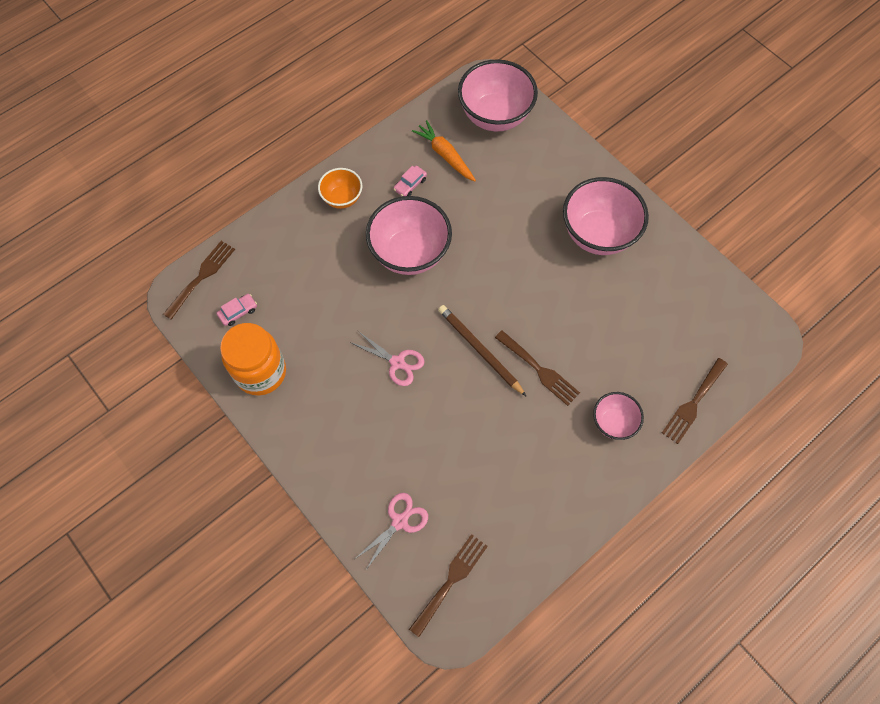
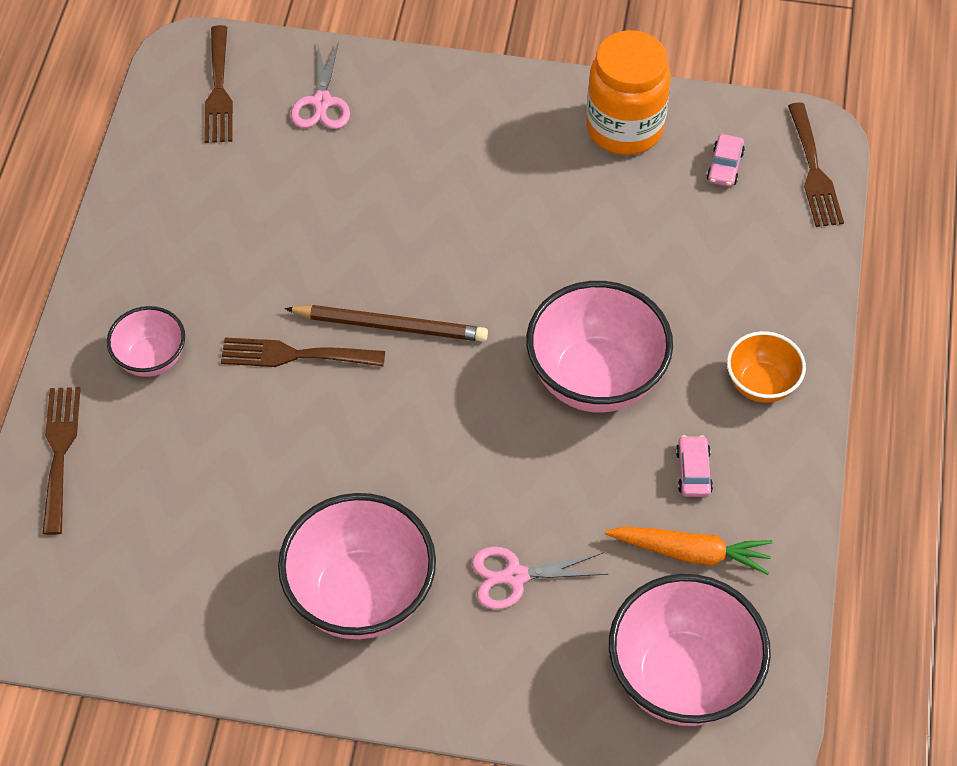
camera: 140 degrees right, 10 degrees down
(397, 362) = (479, 244): pink scissors -> pink scissors (515, 576)

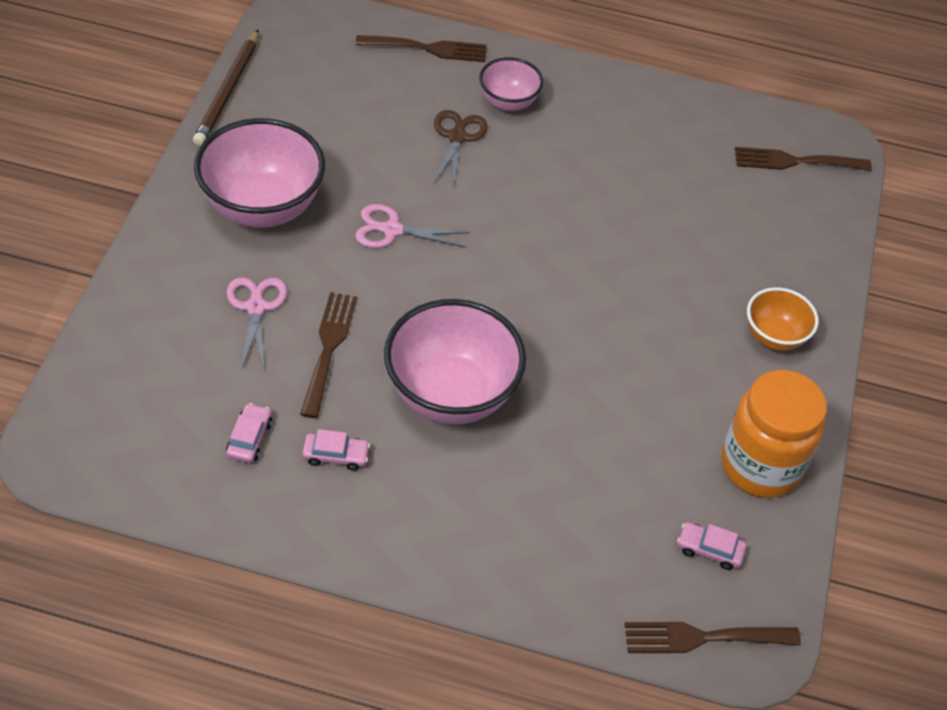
camera: 90 degrees right, 5 degrees down
(217, 406) = (457, 137): none -> brown scissors
(295, 355) = (502, 187): brown fork -> brown fork (328, 348)
(322, 102) = (785, 230): pink scissors -> pink scissors (392, 230)
(391, 326) = (526, 253): brown pencil -> brown pencil (228, 91)
(682, 678) = (127, 411): pink bowl -> none
(691, 553) = (249, 438): orange carrot -> pink car
(761, 384) = (426, 531): orange bowl -> orange bowl (774, 336)

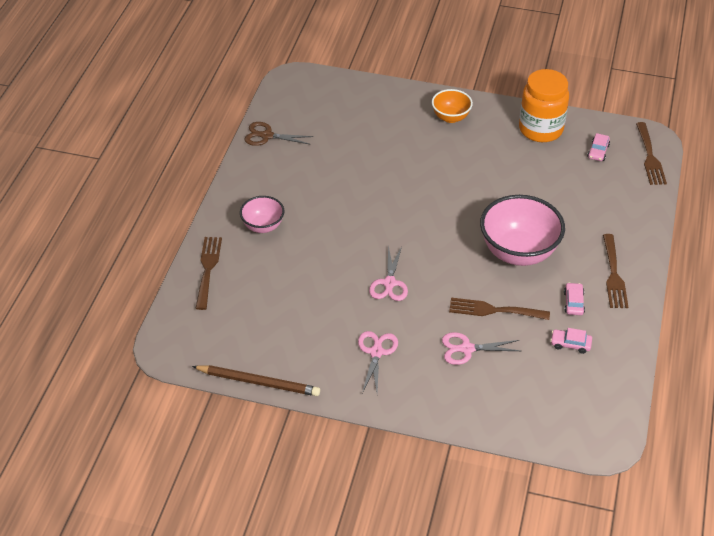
camera: 85 degrees left, 5 degrees down
(262, 207) = (376, 352): pink bowl -> pink scissors
(457, 137) = (299, 252): brown scissors -> brown scissors (267, 136)
(795, 161) = (310, 97): brown fork -> brown fork (614, 275)

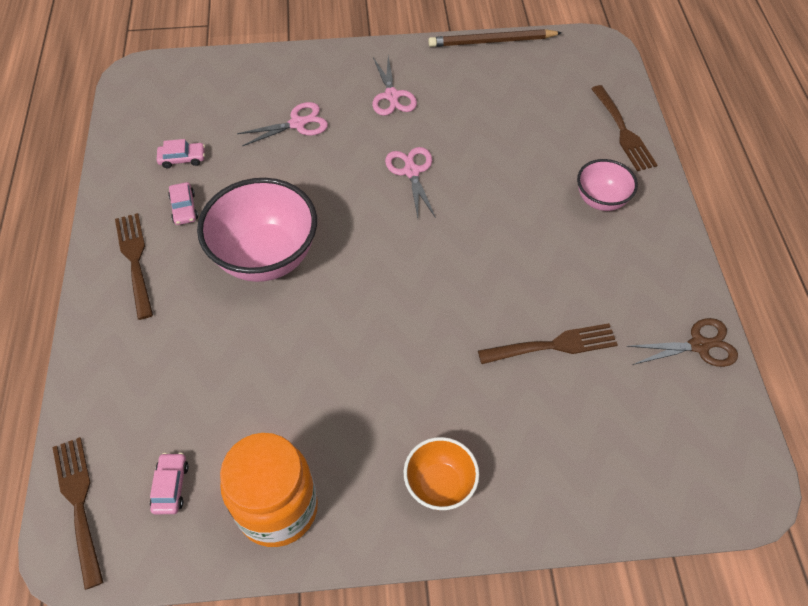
camera: 160 degrees right, 10 degrees up
(494, 310) = (278, 173): brown fork -> brown fork (553, 345)

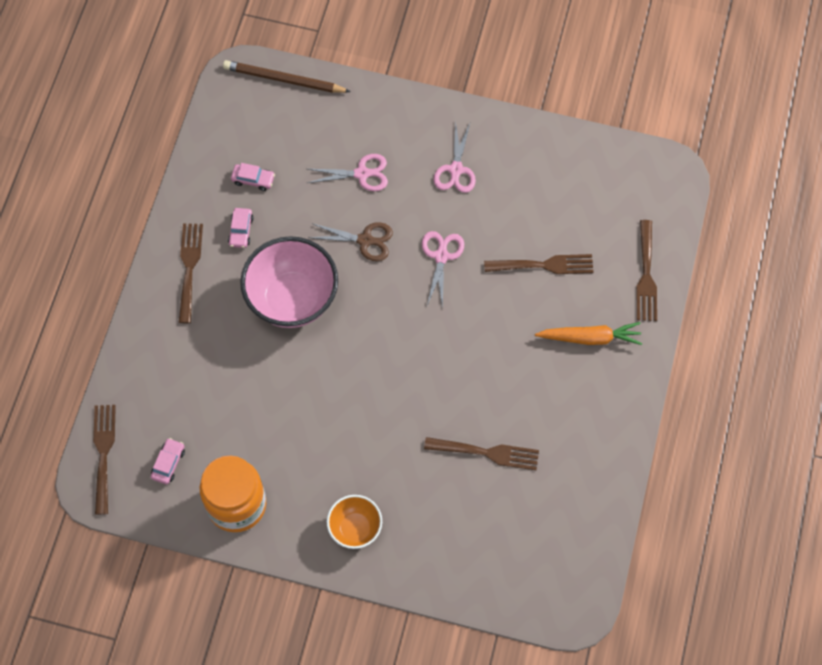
camera: 20 degrees right, 10 degrees up
(492, 42) = (574, 136): brown pencil -> brown pencil (284, 80)
(519, 150) = (544, 265): none -> brown fork
(601, 200) = (590, 338): pink bowl -> orange carrot
(699, 345) = (600, 492): brown scissors -> brown scissors (365, 240)

